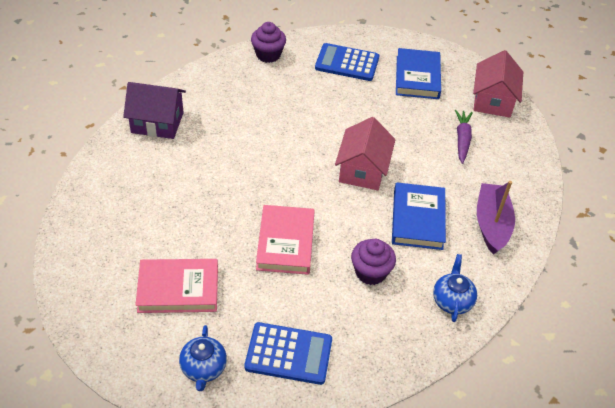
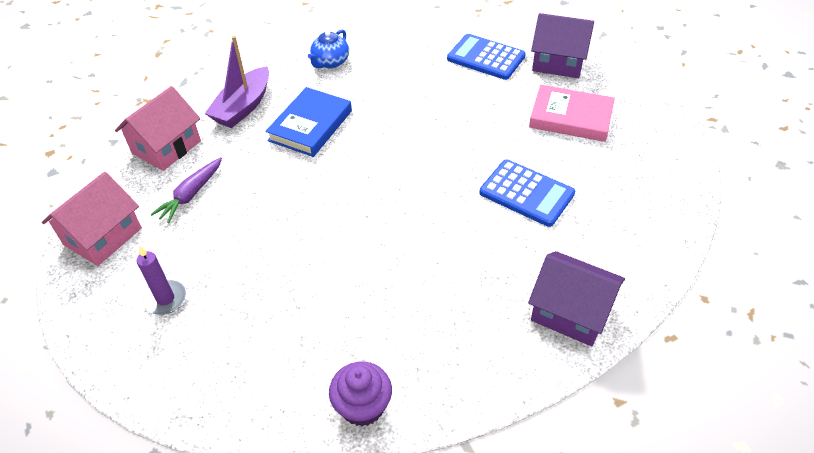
camera: 155 degrees left, 0 degrees up
(203, 368) = (558, 62): blue teapot -> purple house
(285, 243) = (454, 133): pink book -> none
(347, 63) = (247, 353): blue calculator -> blue calculator (526, 193)
(362, 170) = (333, 185): pink house -> pink house (166, 147)
(370, 272) = (386, 94): purple cupcake -> none
(417, 77) = (165, 299): blue book -> purple candle

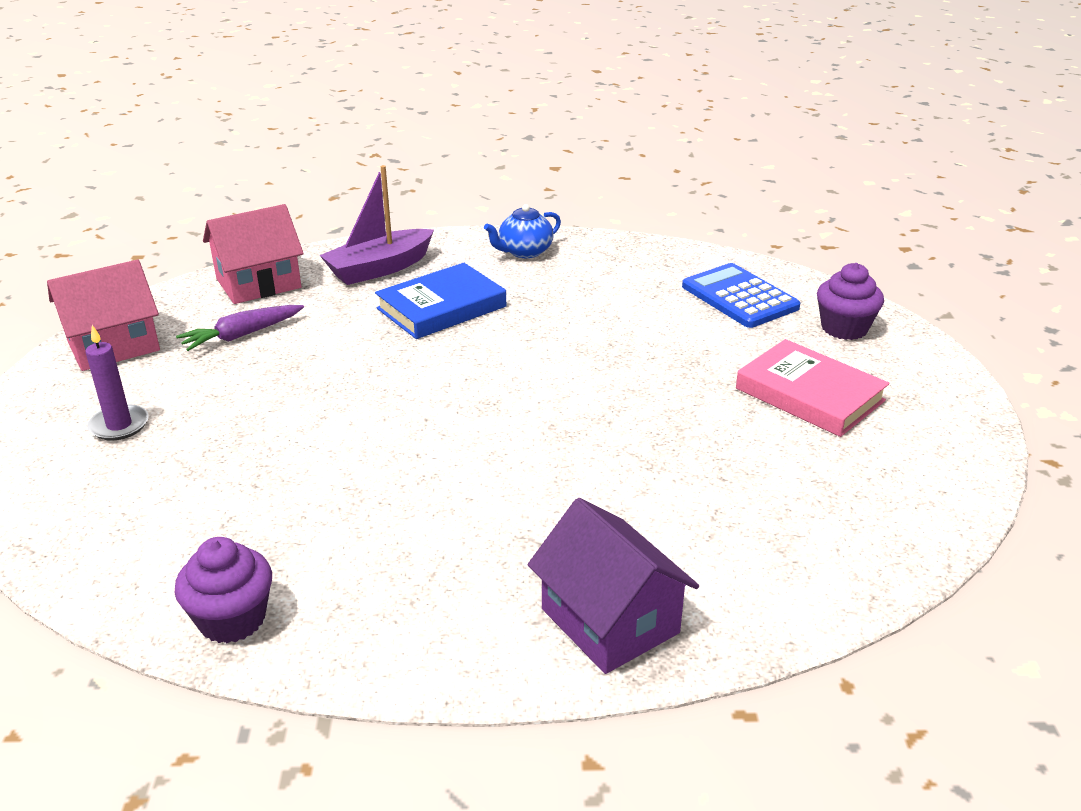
camera: 25 degrees right, 15 degrees down
(526, 193) = (666, 461): blue calculator -> none
(558, 62) = (844, 328): purple house -> purple cupcake

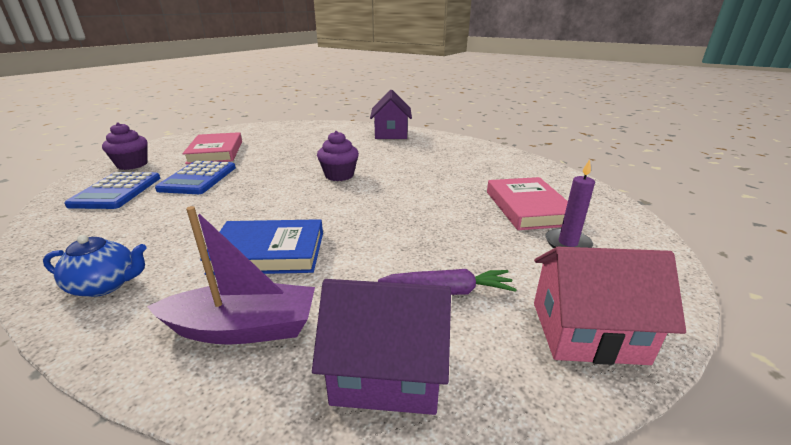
camera: 145 degrees left, 5 degrees down
(176, 468) = (528, 208): none -> pink book
(232, 619) = (511, 158): purple cupcake -> purple cupcake (339, 175)
(258, 283) = (387, 371): pink house -> purple house
(700, 344) = (198, 178): none -> blue calculator

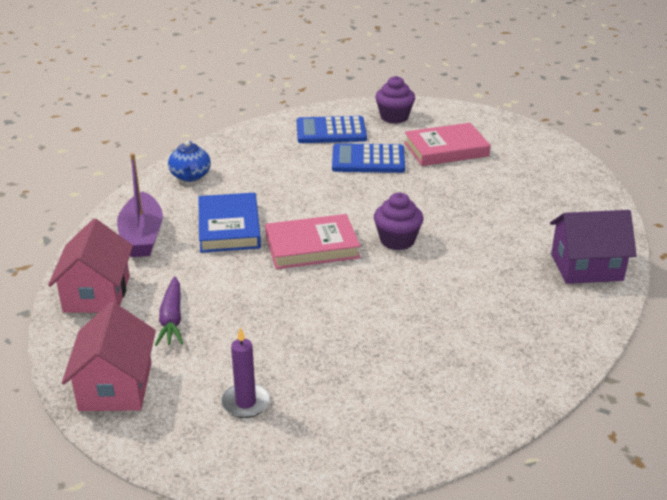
camera: 85 degrees right, 5 degrees up
(387, 371) = (97, 294): purple house -> pink house
(528, 208) = (328, 385): pink book -> pink book (312, 247)

